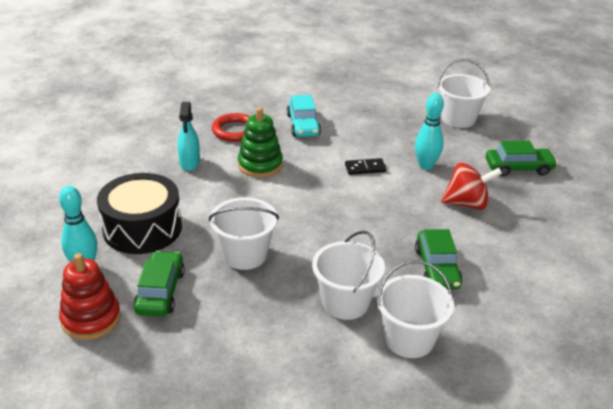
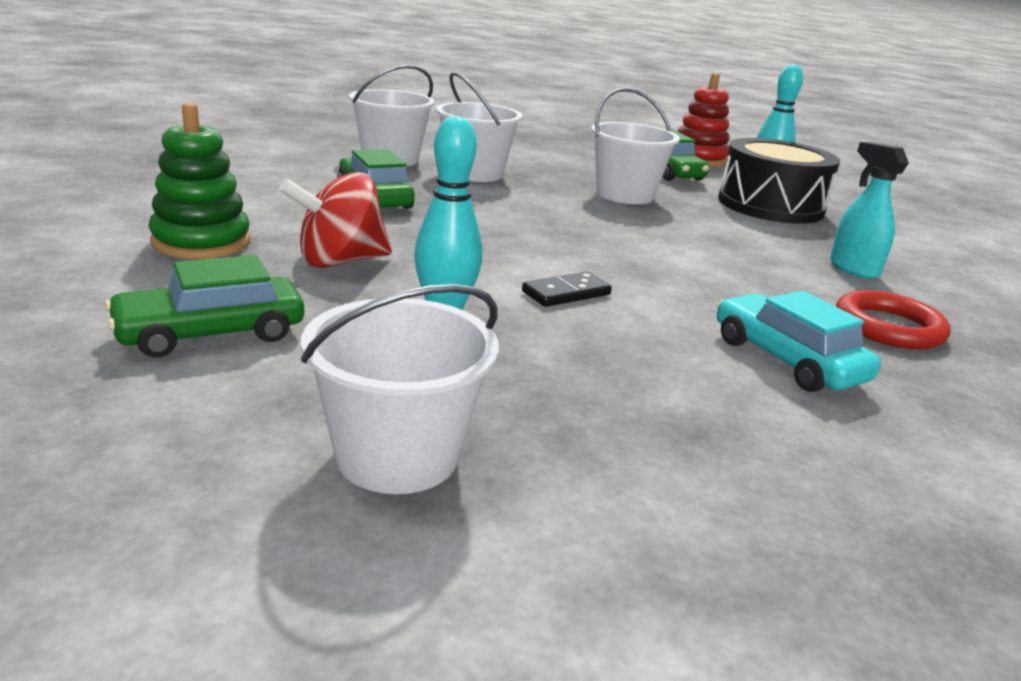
camera: 155 degrees right, 10 degrees down
(260, 165) = (749, 278): green stacking toy -> green stacking toy (201, 242)

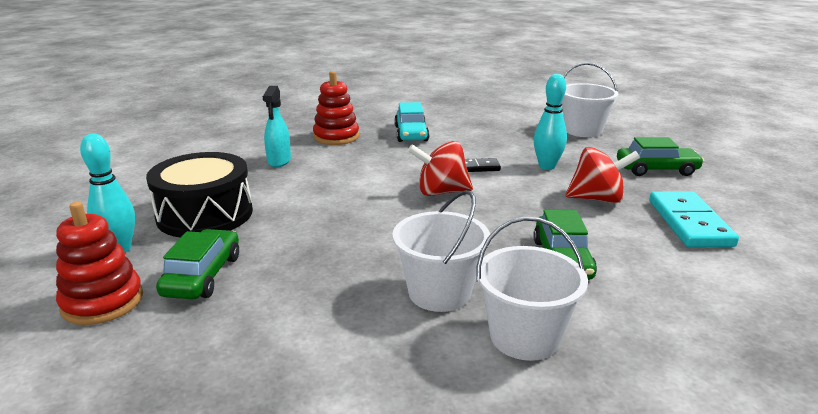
camera: 150 degrees left, 0 degrees up
(201, 242) = (689, 223): green stacking toy -> turquoise domino
(572, 249) = (441, 192): none -> red spinning top
(625, 195) = (319, 241): white bucket -> none
(888, 327) = (336, 137): red ring -> red stacking toy

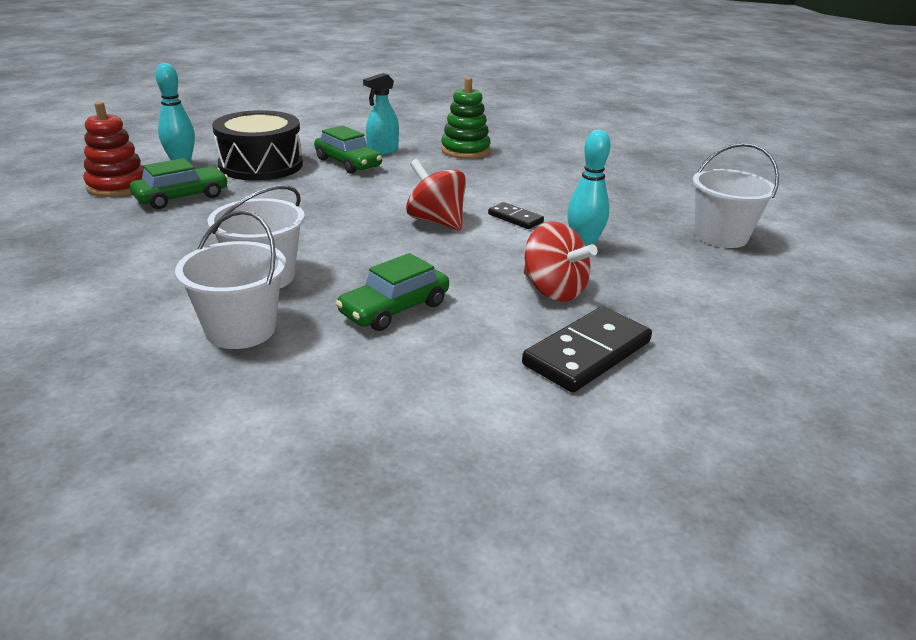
camera: 45 degrees right, 5 degrees up
(336, 137) = (465, 150): red stacking toy -> green stacking toy
(411, 133) = (532, 171): turquoise car -> none
(656, 169) = (698, 302): green car -> green car (348, 163)
(689, 223) = (587, 353): turquoise domino -> black domino

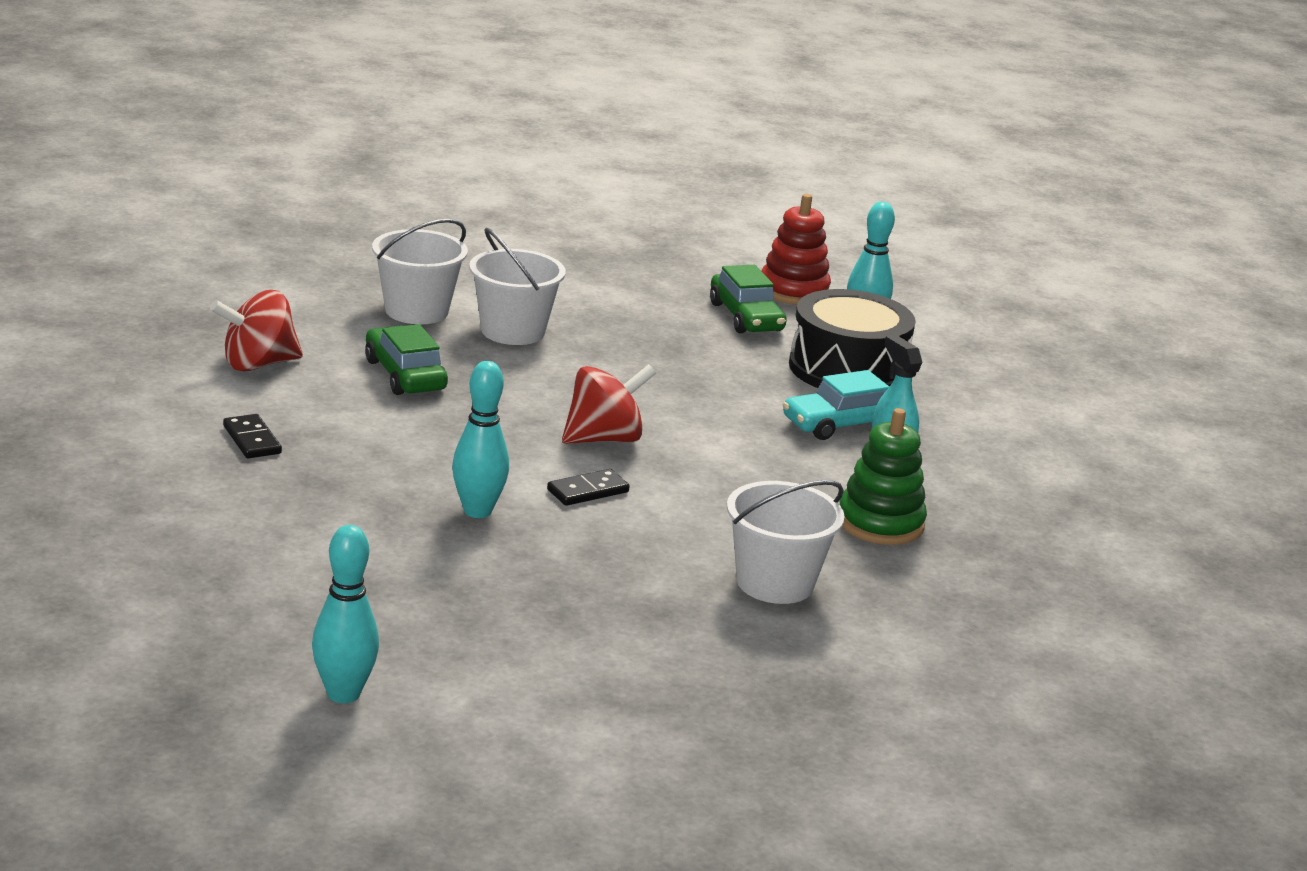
camera: 105 degrees right, 5 degrees down
(348, 163) = (841, 424): green car -> turquoise car
(553, 291) = (381, 459): red spinning top -> red spinning top (258, 364)
(587, 353) = (252, 440): black domino -> black domino, size x0.54
(721, 236) = (444, 625): white bucket -> white bucket (774, 583)
(825, 251) = (343, 694): none -> turquoise bowling pin

